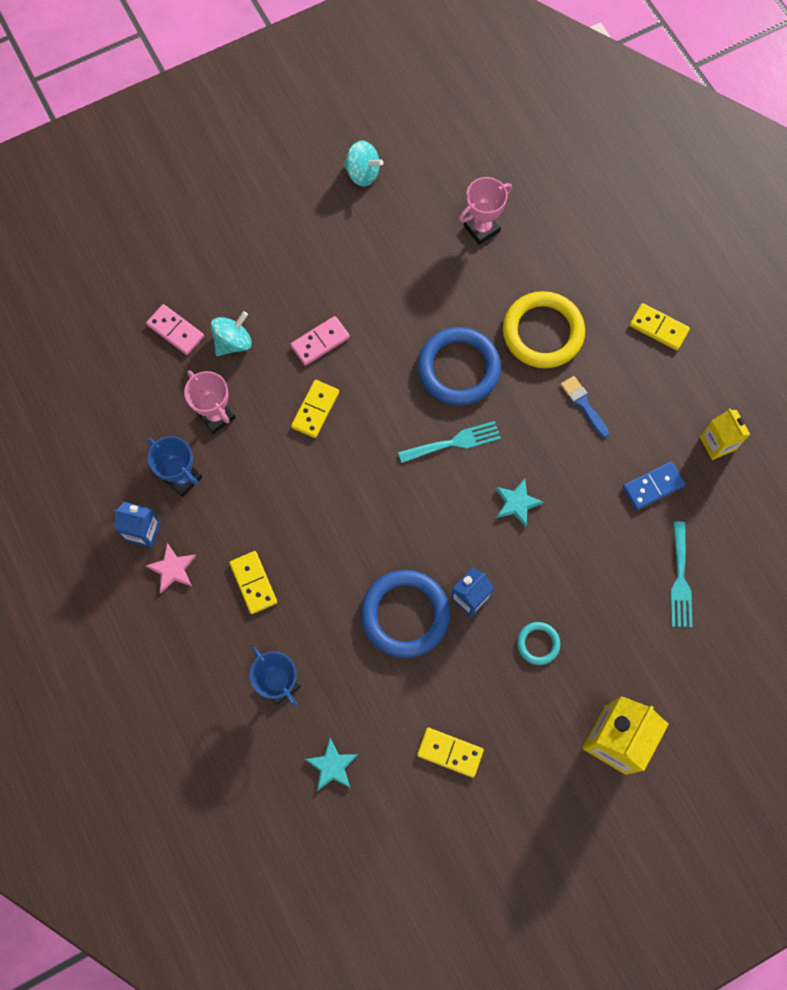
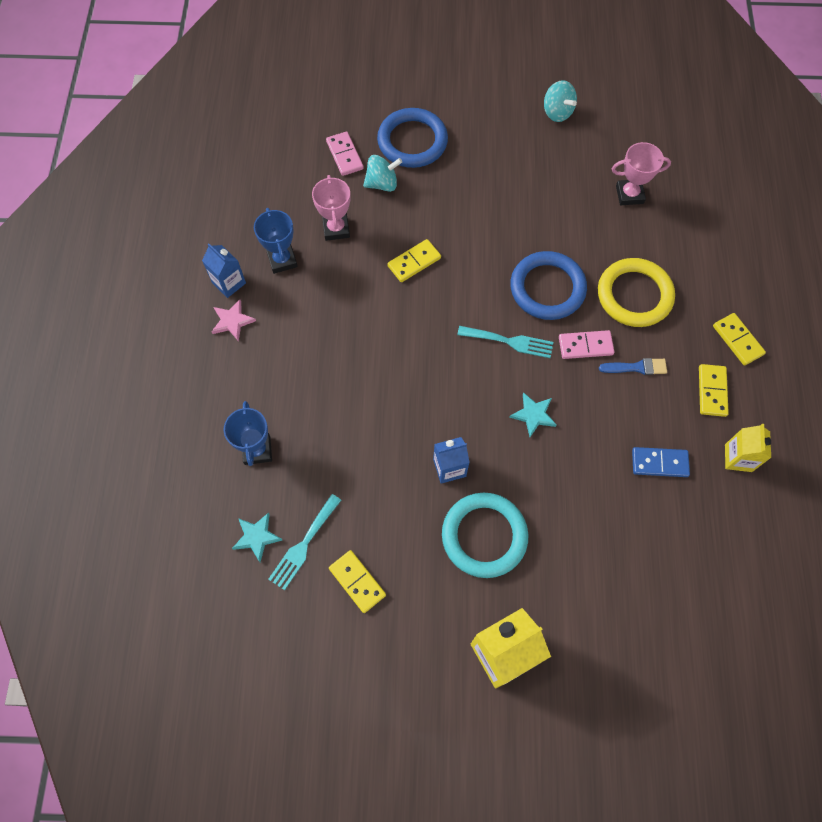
camera: 30 degrees right, 5 degrees down
(253, 583) = (285, 364): yellow domino -> yellow domino (712, 391)
(320, 342) = (449, 215): pink domino -> pink domino (585, 346)
(405, 614) = (388, 452): blue ring -> blue ring (412, 141)
(538, 643) = (484, 536): turquoise ring -> turquoise ring, size x2.07
(583, 404) = (636, 367): blue brush -> blue brush turned 90 degrees clockwise
(680, 580) = (639, 552): turquoise fork -> turquoise fork (303, 545)

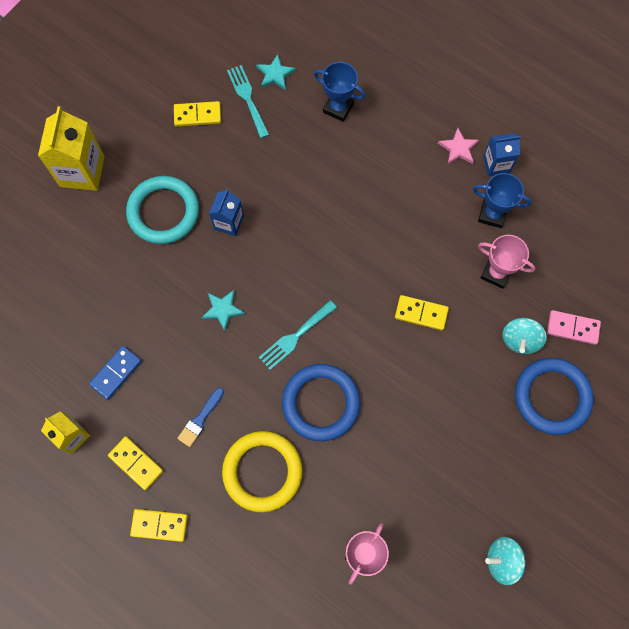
camera: 125 degrees right, 5 degrees up
(414, 262) = (421, 313): yellow domino -> yellow domino turned 75 degrees counterclockwise
(585, 346) = (248, 393): pink domino -> none

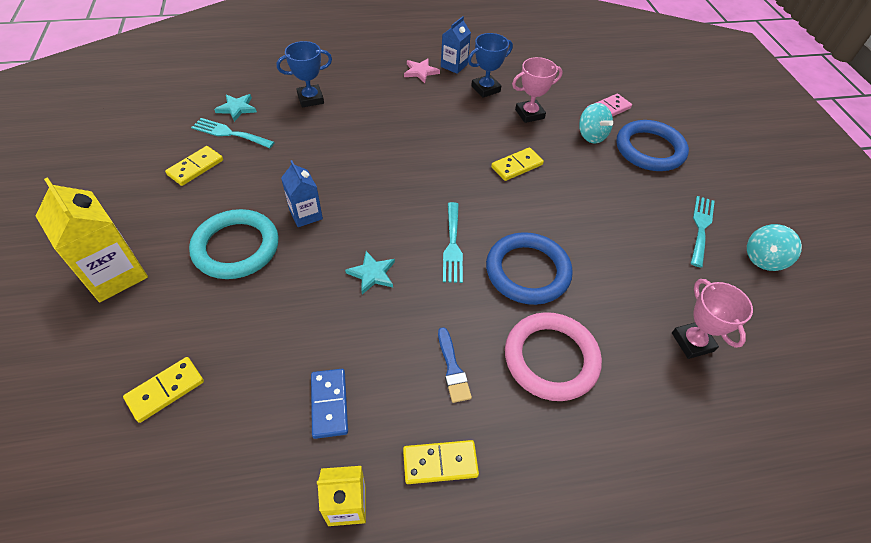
camera: 50 degrees left, 20 degrees down
(159, 525) = (527, 495): yellow domino -> yellow domino (165, 390)
(262, 471) = (551, 358): yellow ring -> pink ring
(492, 494) = (701, 227): none -> turquoise fork

